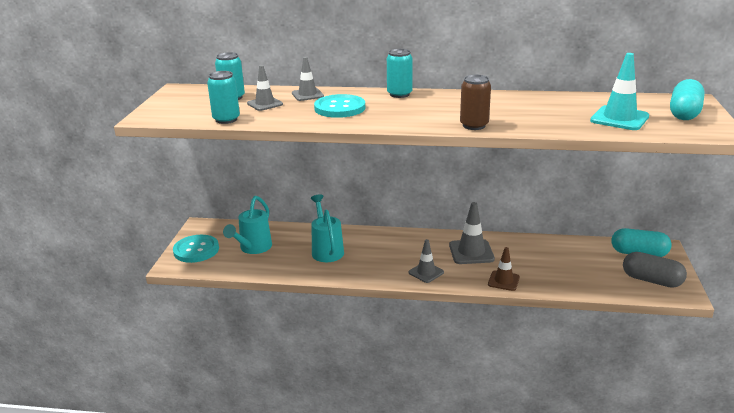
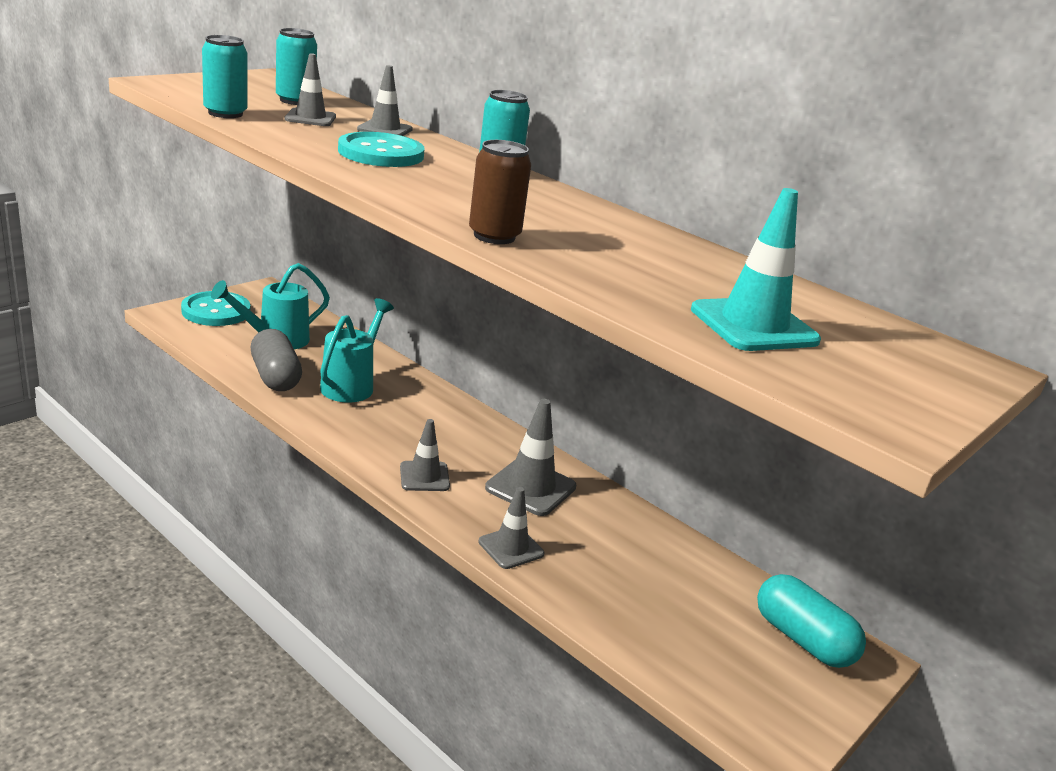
camera: 30 degrees right, 0 degrees up
(503, 281) = (511, 548): brown traffic cone -> grey traffic cone
(651, 280) = (755, 690): grey capsule -> grey capsule (275, 377)
(684, 113) = (904, 371): turquoise capsule -> none

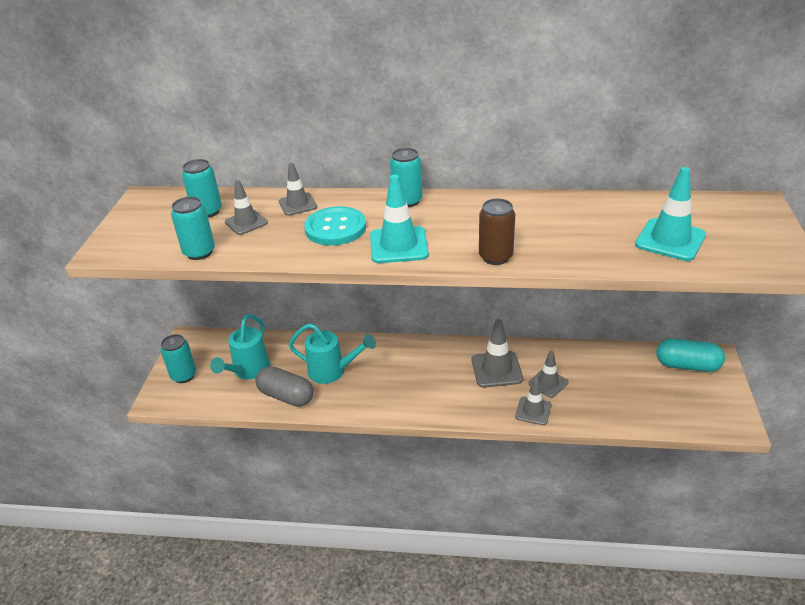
camera: 30 degrees left, 10 degrees up
(216, 311) = (184, 375): turquoise button -> turquoise can
(351, 385) = (332, 371): turquoise watering can -> turquoise watering can turned 120 degrees clockwise
(412, 186) = (398, 245): none -> turquoise traffic cone
(424, 476) = (445, 401): grey traffic cone -> grey traffic cone (548, 383)

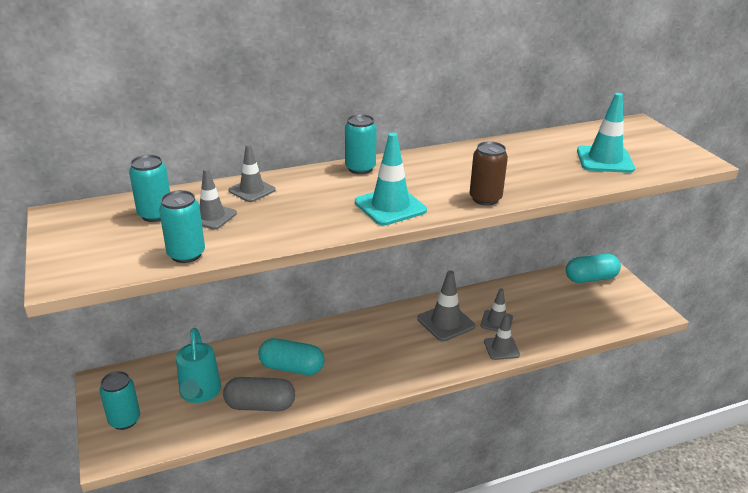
camera: 30 degrees left, 5 degrees down
(332, 371) = (292, 368): turquoise watering can -> turquoise capsule
(335, 228) = (313, 204): turquoise button -> none

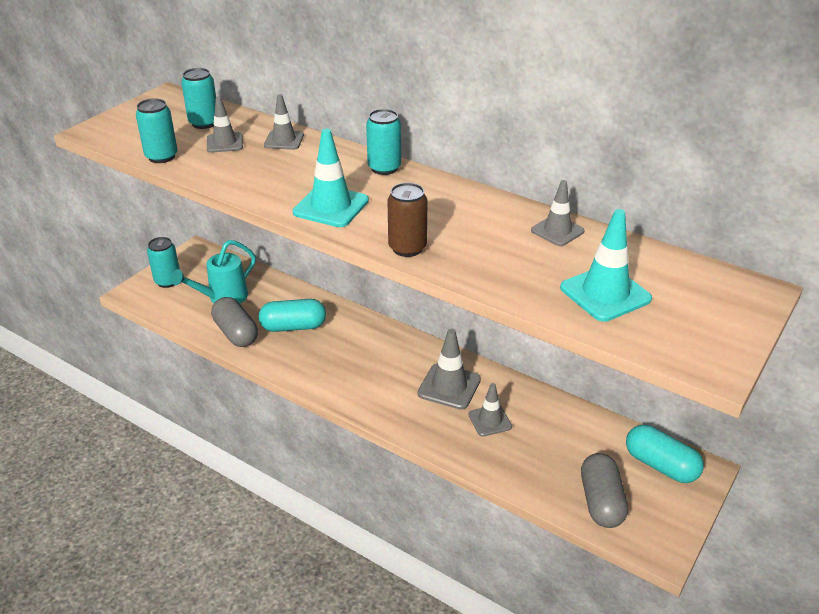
camera: 55 degrees right, 5 degrees up
(292, 368) = (293, 327): turquoise capsule -> turquoise capsule turned 75 degrees counterclockwise
(501, 348) = (450, 441): grey traffic cone -> grey traffic cone (557, 231)
(604, 314) = (601, 501): none -> grey capsule

